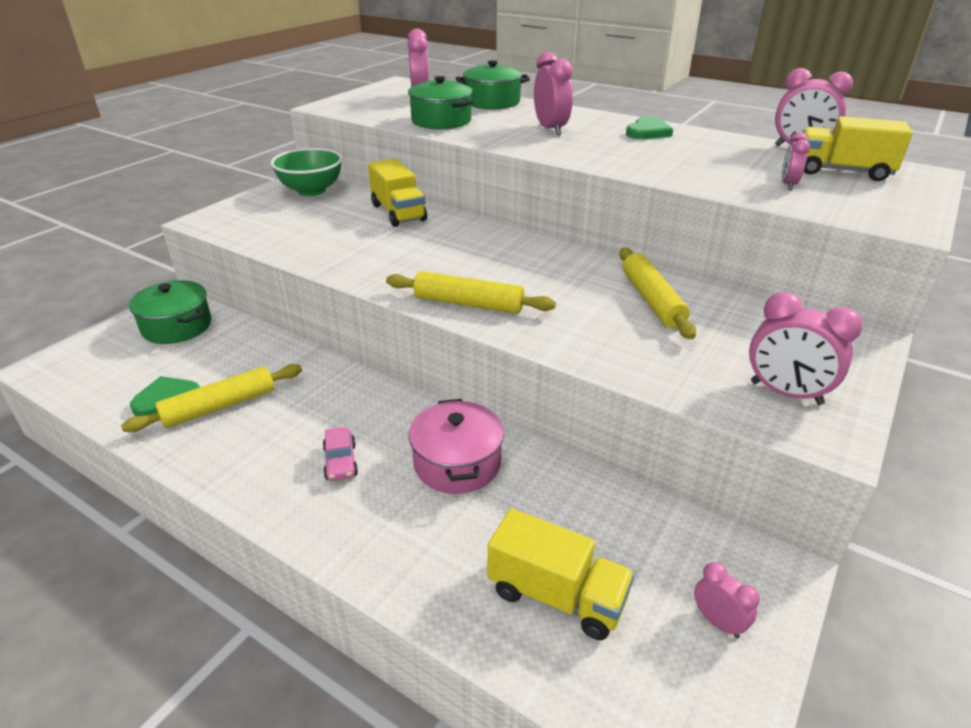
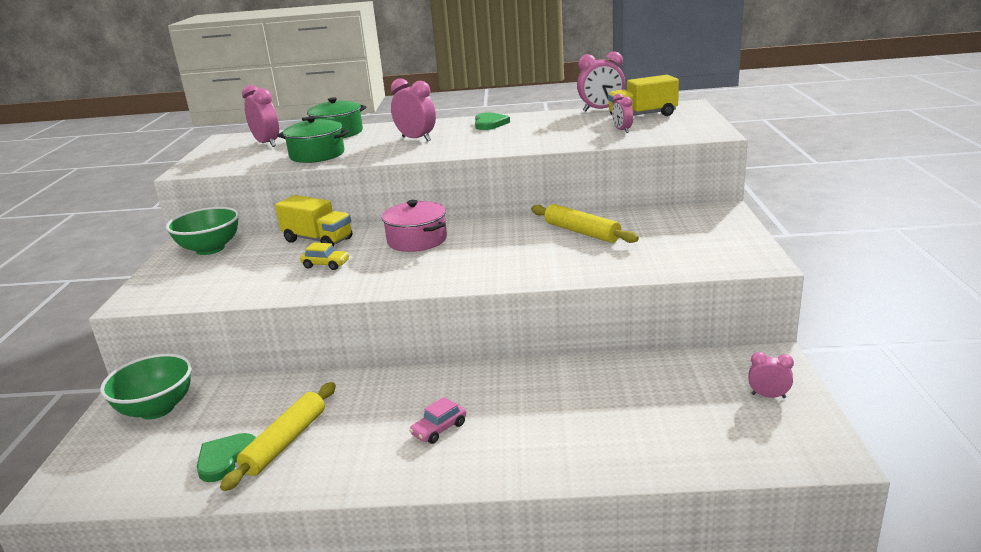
camera: 30 degrees left, 10 degrees down
(177, 326) = (157, 409): green pot -> green bowl
(341, 462) = (439, 429): pink car -> pink car turned 90 degrees clockwise
(373, 242) = (326, 264): none -> yellow car
(457, 463) = (526, 392): pink pot -> pink pot (417, 240)
(468, 303) = (461, 276): yellow rolling pin -> none
(557, 595) = (672, 427): yellow truck -> none
(786, 393) = (714, 251): pink clock -> none

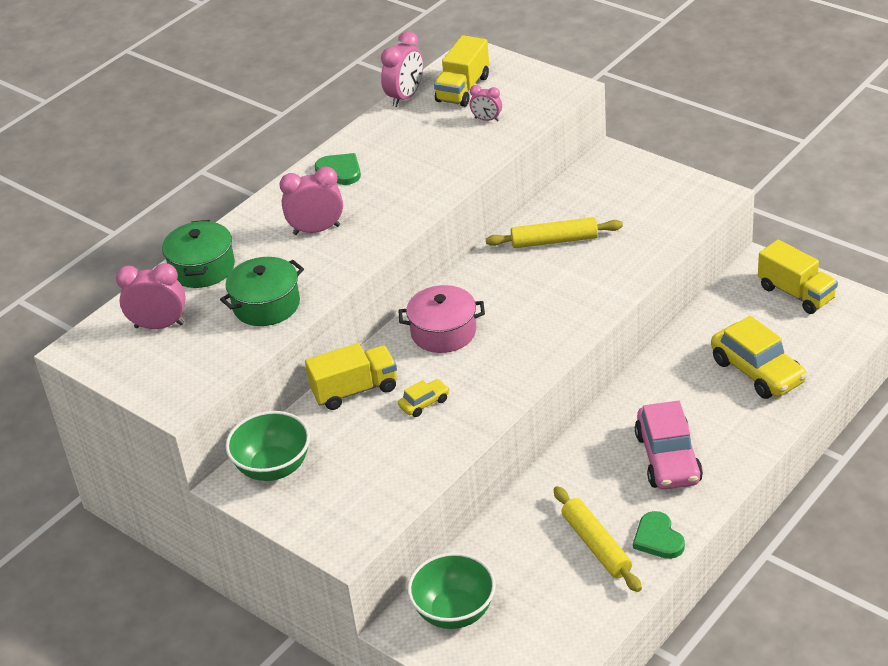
camera: 50 degrees left, 15 degrees up
(225, 459) = (583, 585): green heart -> green heart (658, 538)
(439, 429) = (668, 458): pink car -> pink car, size x2.09
(623, 425) = (757, 371): none -> yellow car
(768, 396) = (796, 293): pink clock -> yellow truck

